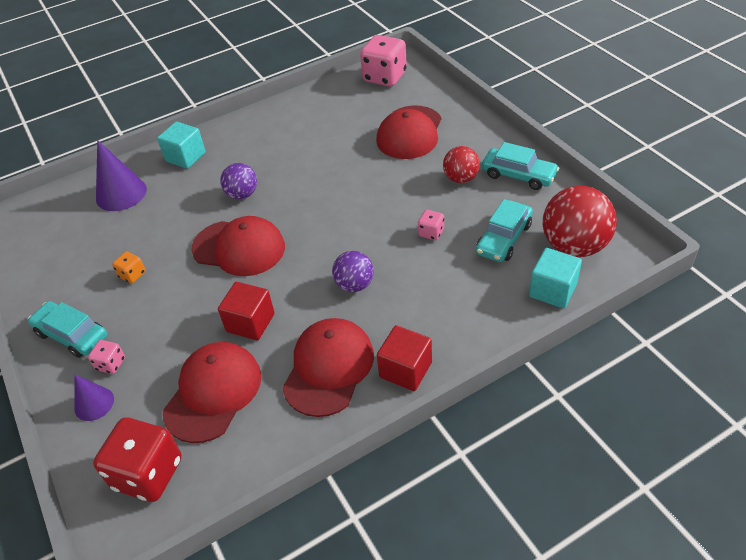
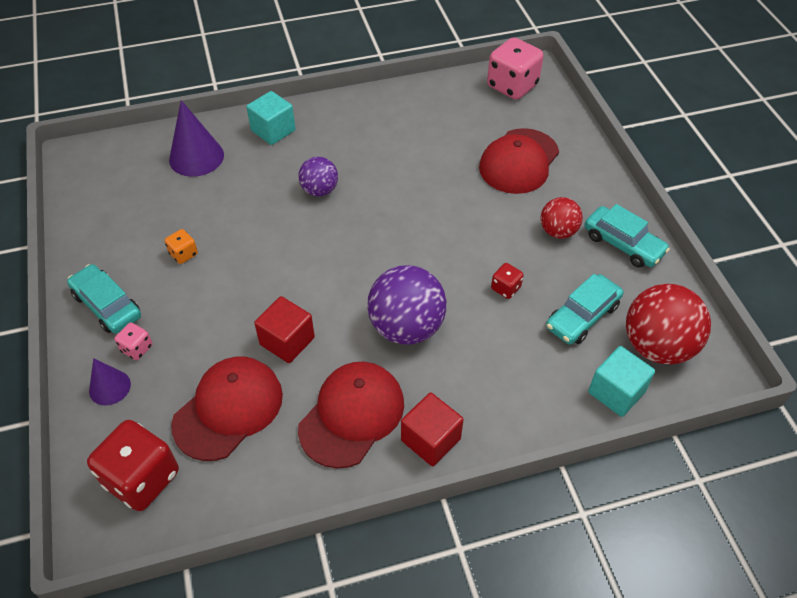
camera: 10 degrees right, 5 degrees up
(239, 248) = (299, 252): red cap -> none
(354, 285) = (406, 327): purple ball -> purple ball, size x1.72
(431, 233) = (505, 288): pink dice -> red dice

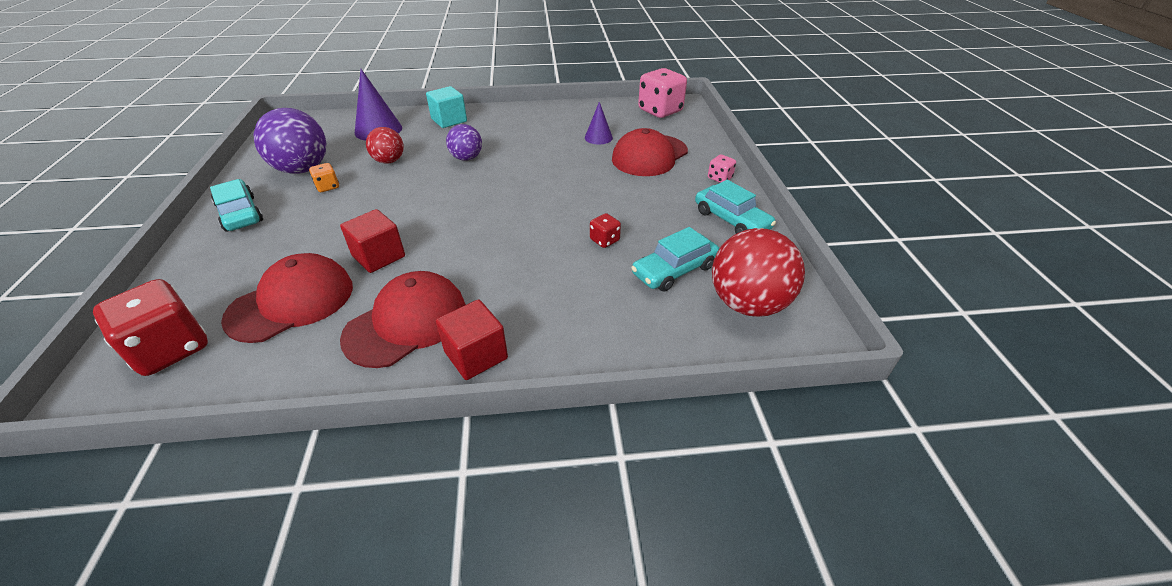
camera: 10 degrees right, 10 degrees down
(109, 387) = (197, 271): purple cone -> purple cone (598, 137)
(137, 348) = (242, 246): pink dice -> pink dice (719, 178)
(406, 327) = (496, 259): purple ball -> purple ball (302, 169)
(558, 231) = (670, 205): red ball -> red ball (389, 161)
(616, 392) = (692, 339): turquoise cube -> none

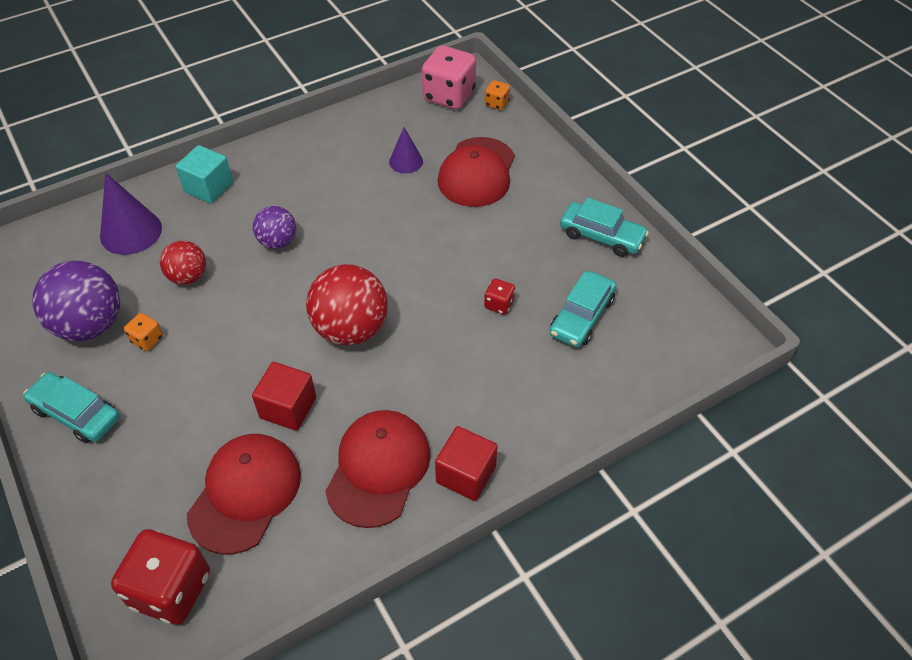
camera: 25 degrees left, 10 degrees up
(695, 122) = (496, 103): none -> orange dice
(719, 178) = (564, 183): pink dice -> none
(747, 304) = (660, 330): red ball -> red ball (351, 329)

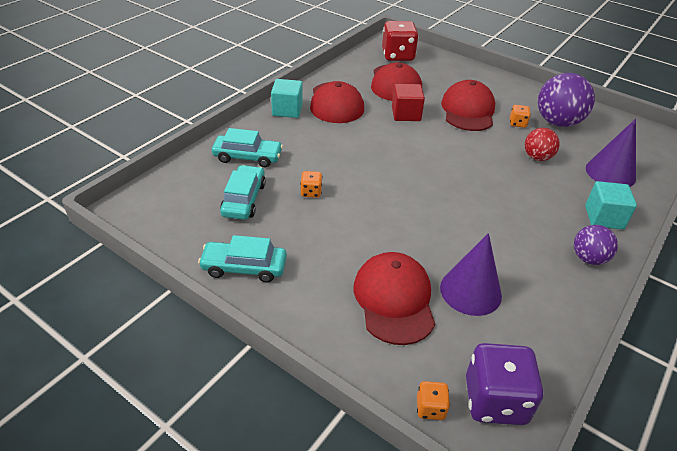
camera: 155 degrees right, 10 degrees down
(76, 413) = (510, 91): turquoise car -> turquoise car (247, 157)
(189, 387) = (468, 110): none -> red cap
(278, 242) = (505, 192): purple ball -> purple ball (588, 258)
(351, 329) = (403, 155): red ball -> none
(406, 161) = (470, 291): purple cone -> purple cone, size x1.67
(449, 96) = (495, 400): pink dice -> purple dice
(466, 474) = (287, 110): red cube -> turquoise cube
(499, 304) = (311, 192): red dice -> orange dice

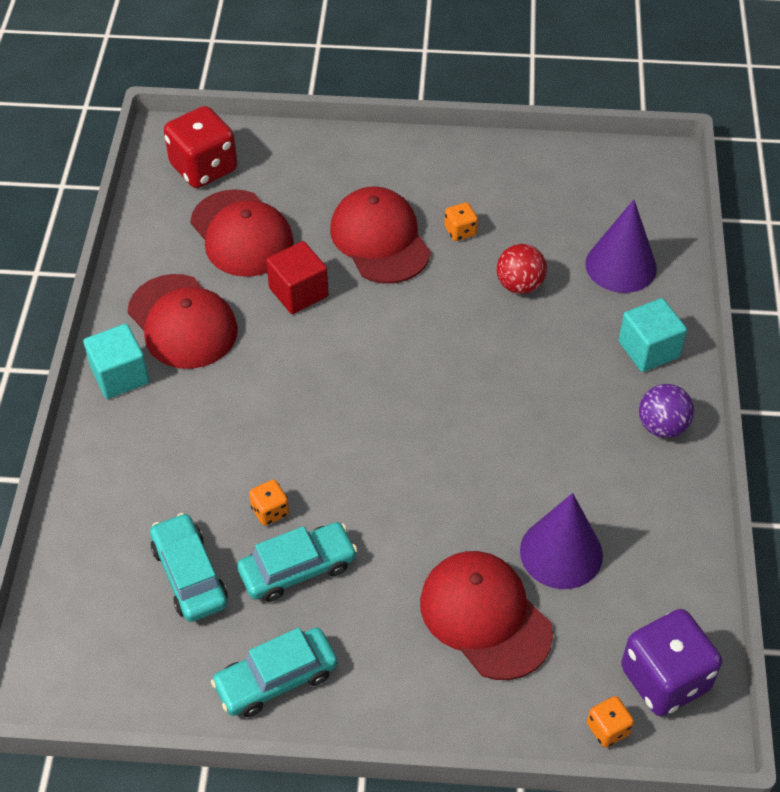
camera: 30 degrees left, 10 degrees up
(247, 157) = (134, 498): turquoise car -> turquoise car (297, 568)
(557, 122) = (510, 201): purple ball -> none

